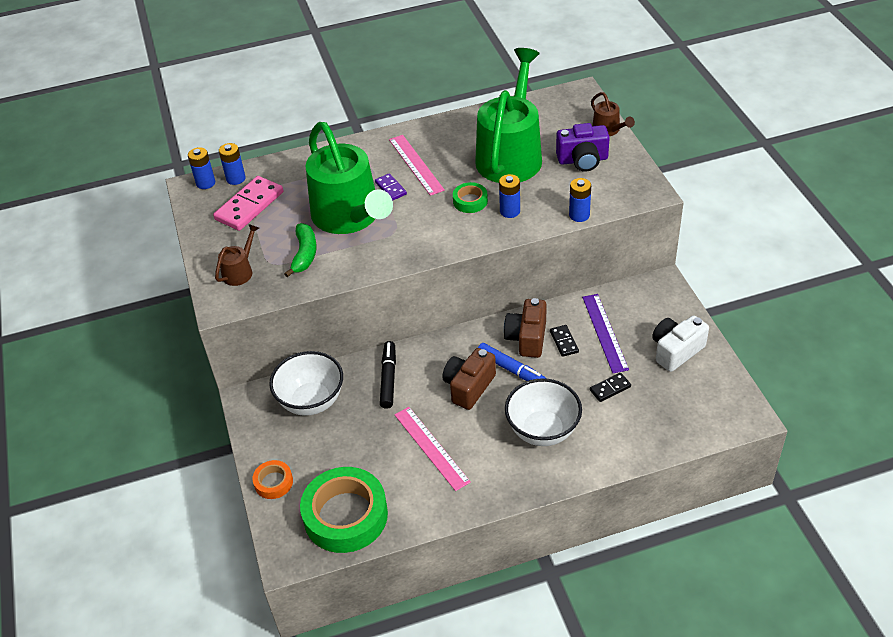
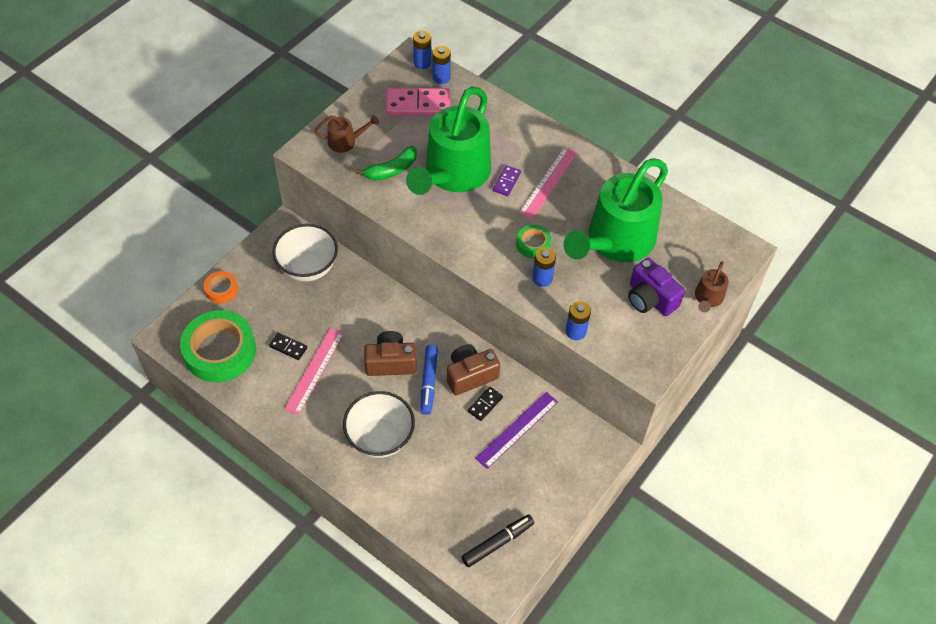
camera: 50 degrees right, 10 degrees up
(388, 378) = (362, 303): black marker -> black marker (497, 543)
(511, 154) = (615, 242): green watering can -> green watering can turned 150 degrees clockwise
(610, 388) = (457, 465): black domino -> black domino (288, 347)
(676, 351) = (534, 495): white camera -> none

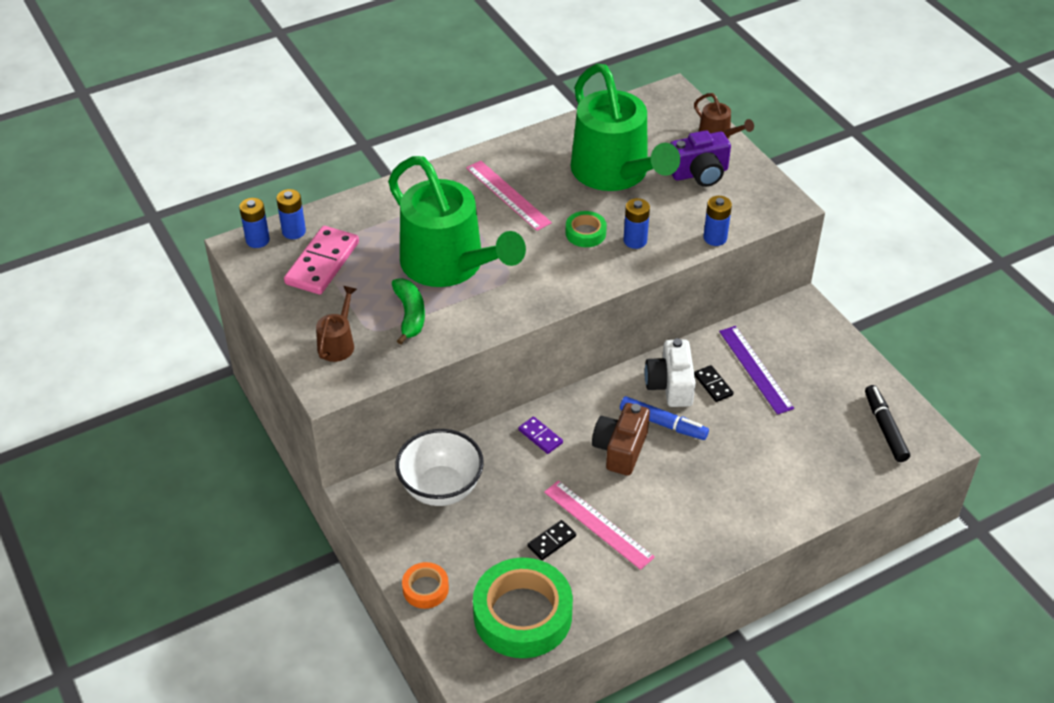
camera: 65 degrees left, 10 degrees down
(380, 438) = (718, 488): white bowl -> none
(470, 375) = (670, 385): brown camera -> white camera
(507, 182) = (487, 226): purple domino -> purple domino (540, 436)

